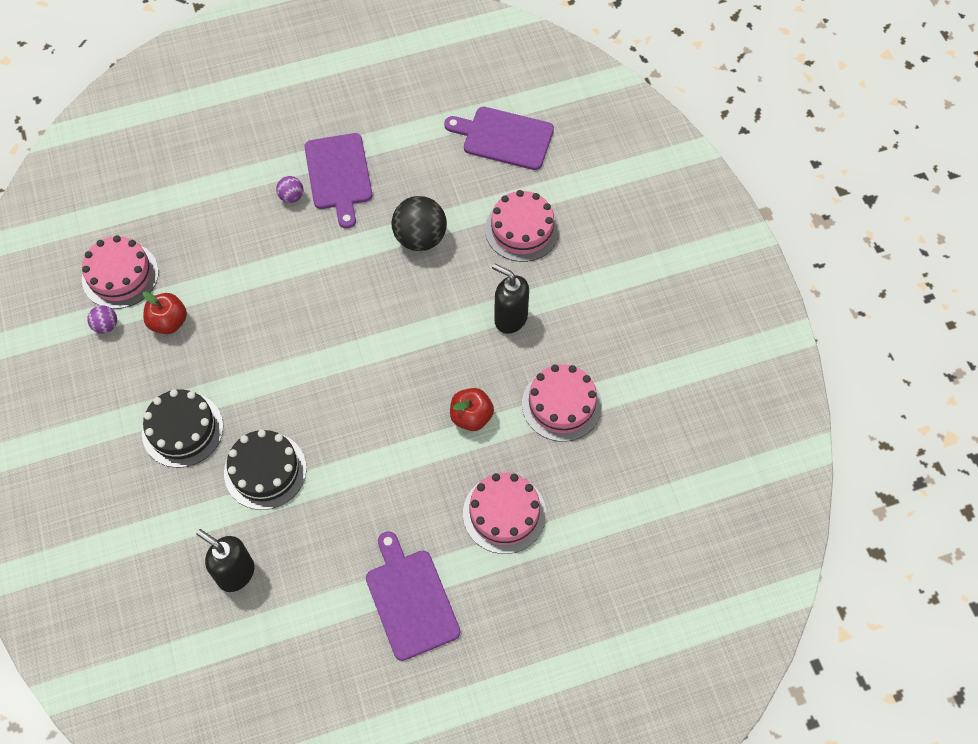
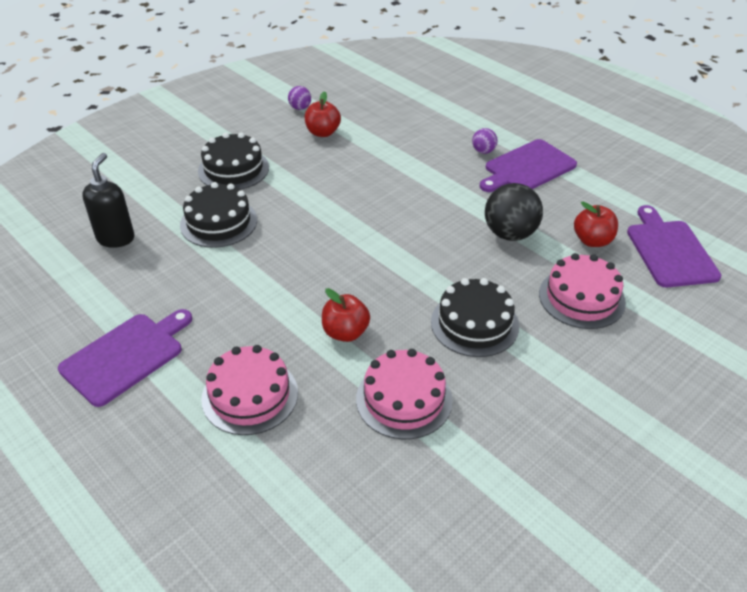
camera: 65 degrees right, 20 degrees down
(120, 275) = (346, 100): pink cake -> none
(463, 183) = (592, 241): none -> red apple
(510, 318) = (474, 324): black soap dispenser -> black cake

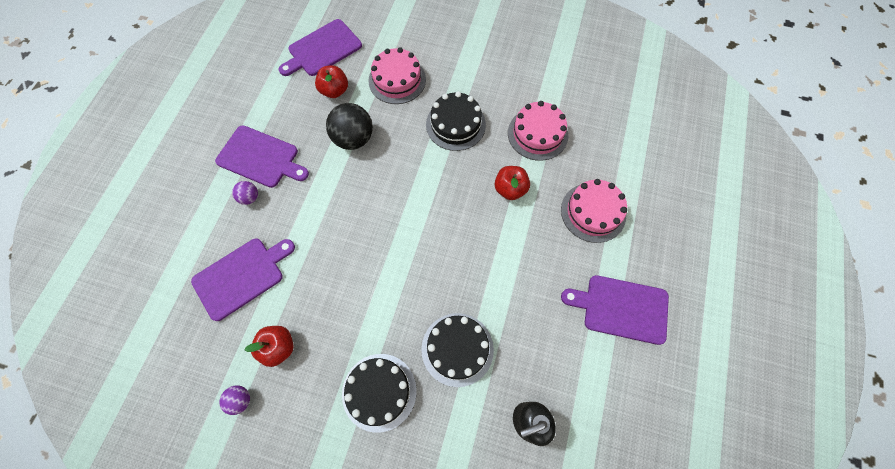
camera: 120 degrees left, 25 degrees up
(404, 130) = (241, 276): none -> purple cutting board

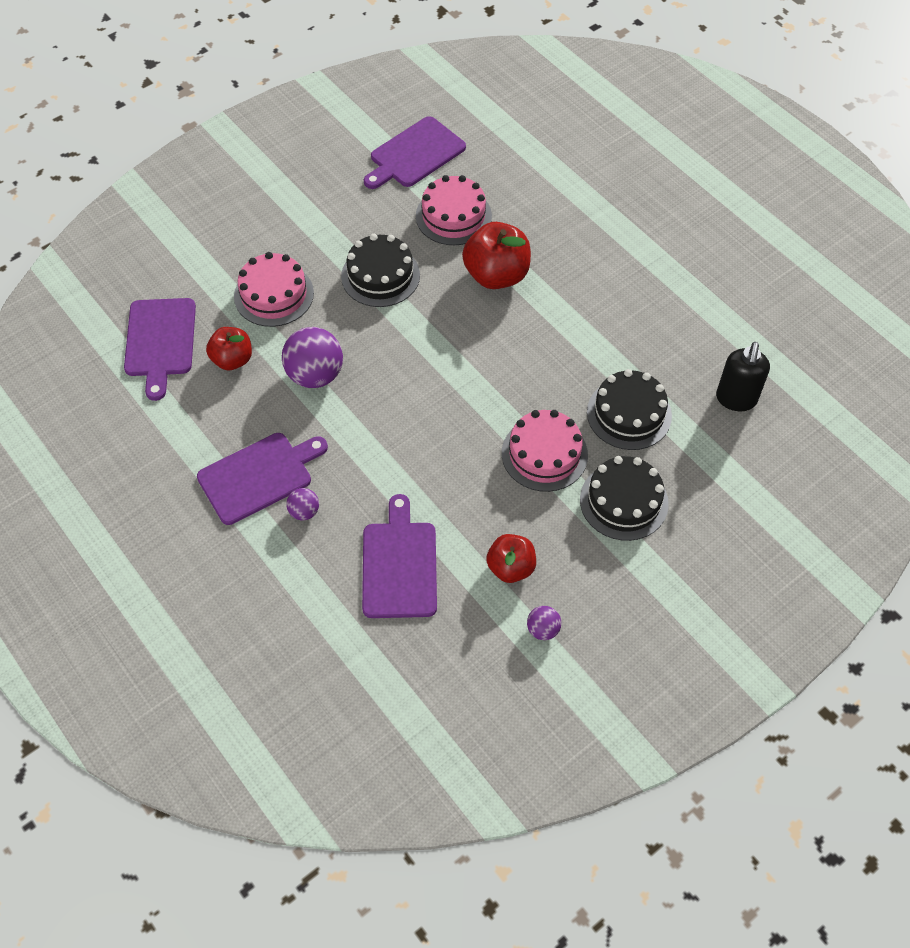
camera: 55 degrees left, 10 degrees down
(353, 139) = (315, 375): black ball -> purple ball
(510, 189) = (496, 275): red apple -> red apple, size x1.58
(593, 212) = (576, 227): pink cake -> pink cake (544, 454)
(621, 308) = (685, 266): purple cutting board -> purple cutting board (415, 154)

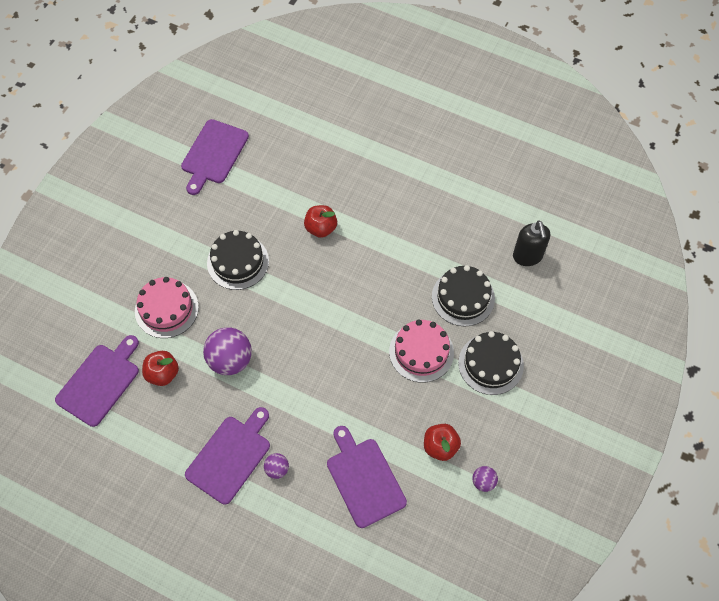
camera: 25 degrees left, 5 degrees up
(160, 341) = (100, 382): purple cutting board -> purple cutting board turned 120 degrees counterclockwise
(453, 216) = (267, 193): pink cake -> none
(496, 275) = (321, 228): red apple -> red apple, size x0.63

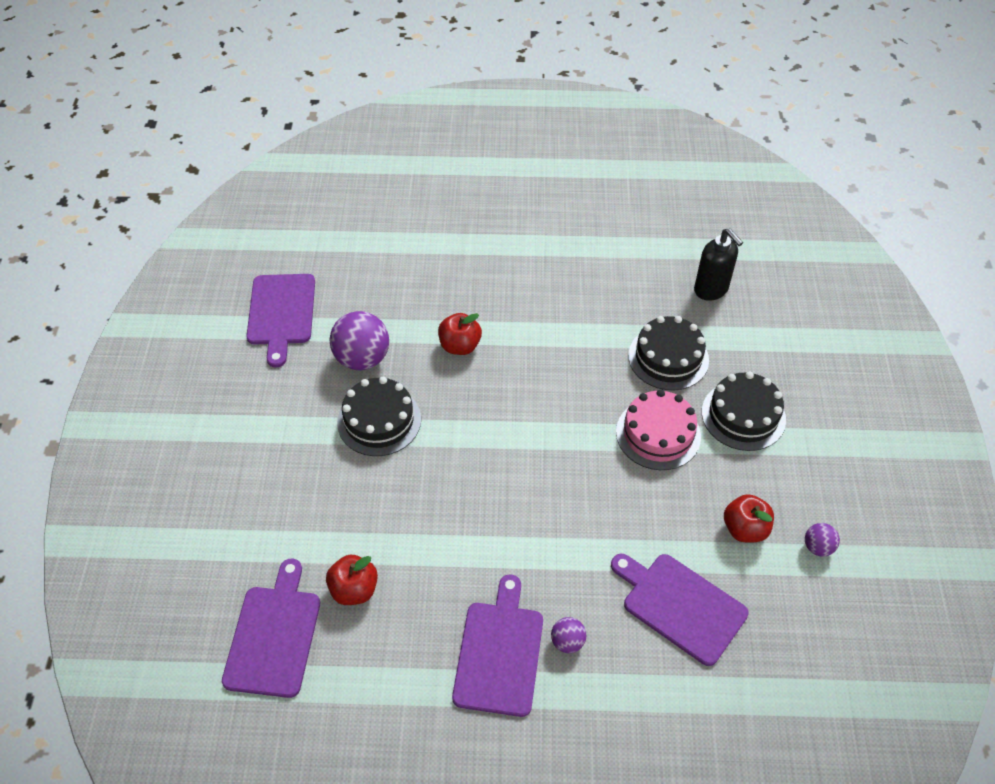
camera: 25 degrees left, 10 degrees down
(166, 309) = (317, 510): pink cake -> none
(230, 360) = (433, 537): purple ball -> purple ball (362, 358)

